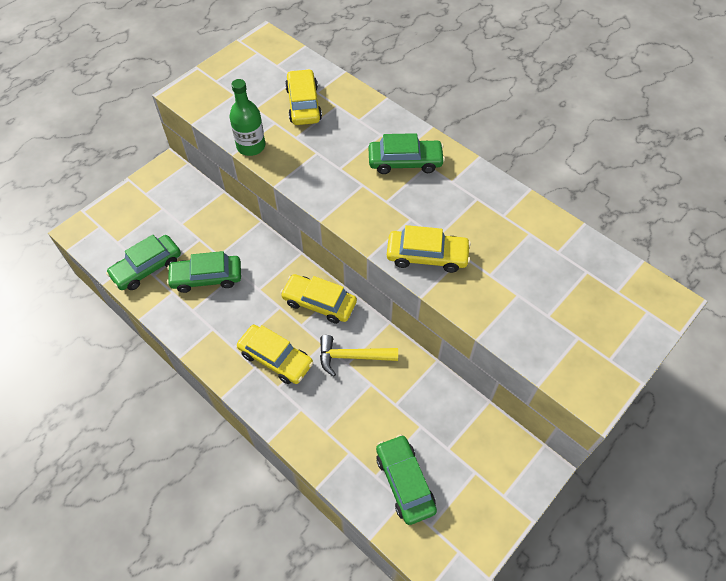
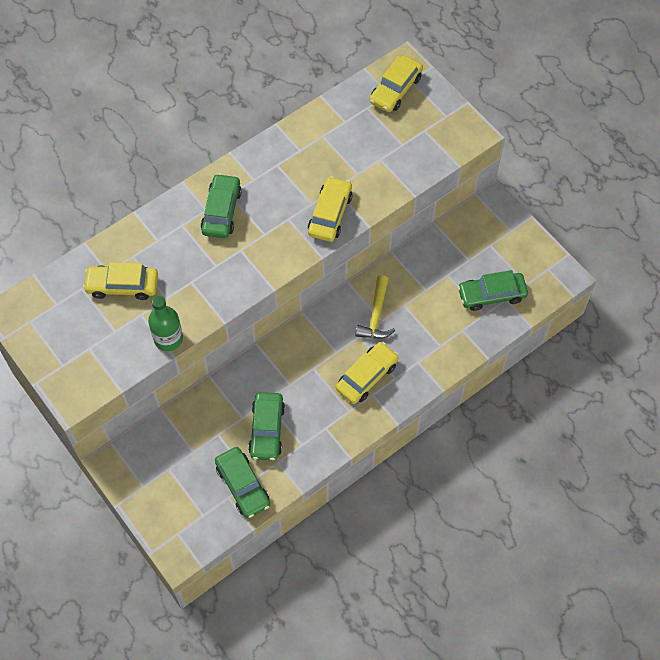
camera: 80 degrees left, 5 degrees up
(319, 303) = (316, 334): yellow car -> yellow car (395, 89)

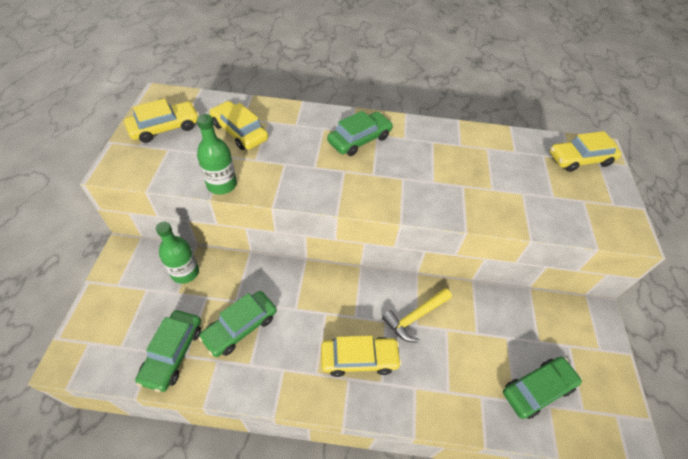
camera: 40 degrees right, 10 degrees down
(180, 433) = (185, 272): none -> green bottle
(330, 214) = (440, 199): yellow car -> yellow car (165, 128)
(491, 295) = (537, 389): green car -> green car turned 120 degrees clockwise

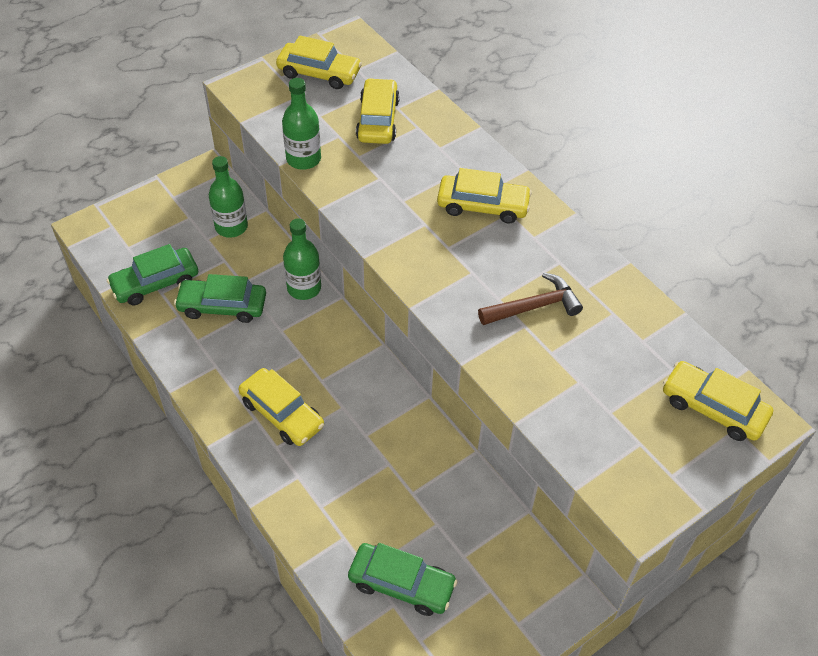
camera: 50 degrees right, 0 degrees up
(278, 272) = (304, 288): none -> green bottle
(359, 139) = (482, 206): green car -> yellow car
(415, 317) = (373, 428): yellow hammer -> none
(453, 172) = (534, 306): none -> brown hammer

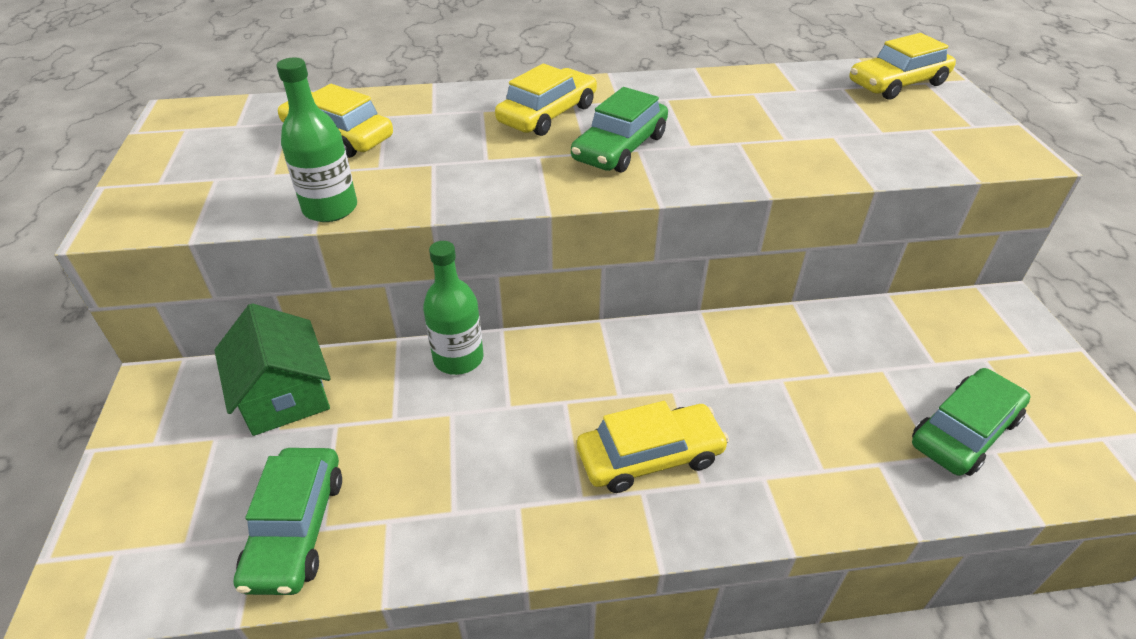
camera: 60 degrees left, 10 degrees down
(222, 306) = (415, 457): green car -> green car (619, 148)
(231, 227) = (284, 395): green bottle -> green house
(319, 73) = (200, 152): yellow car -> none
(534, 306) = (716, 129): brown hammer -> none

